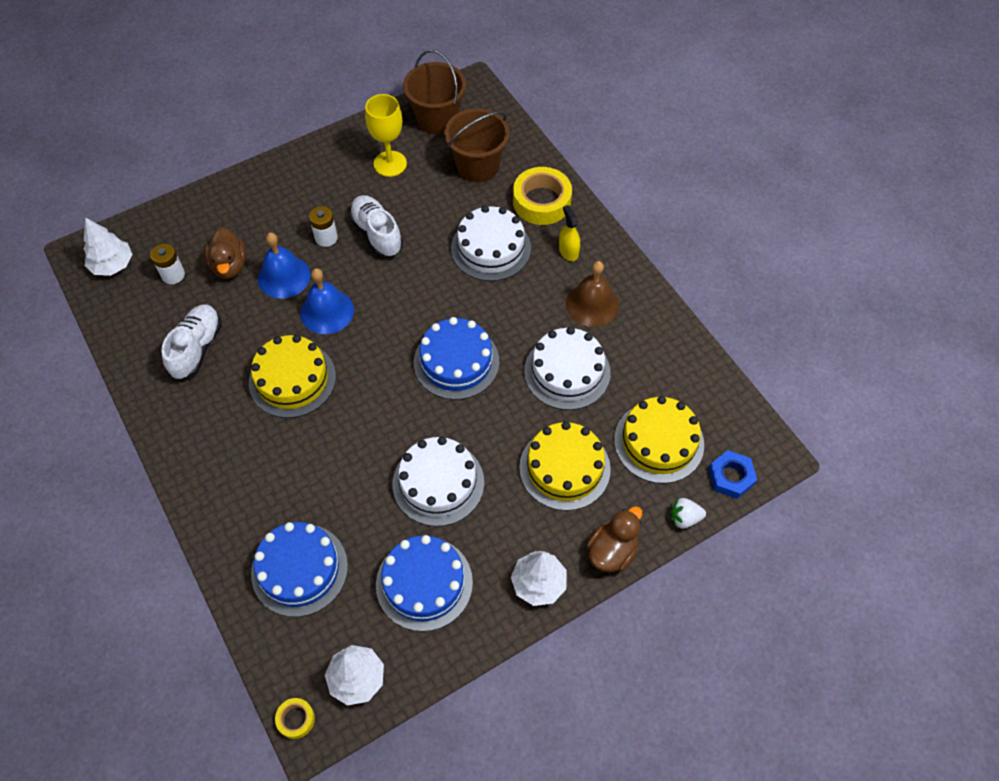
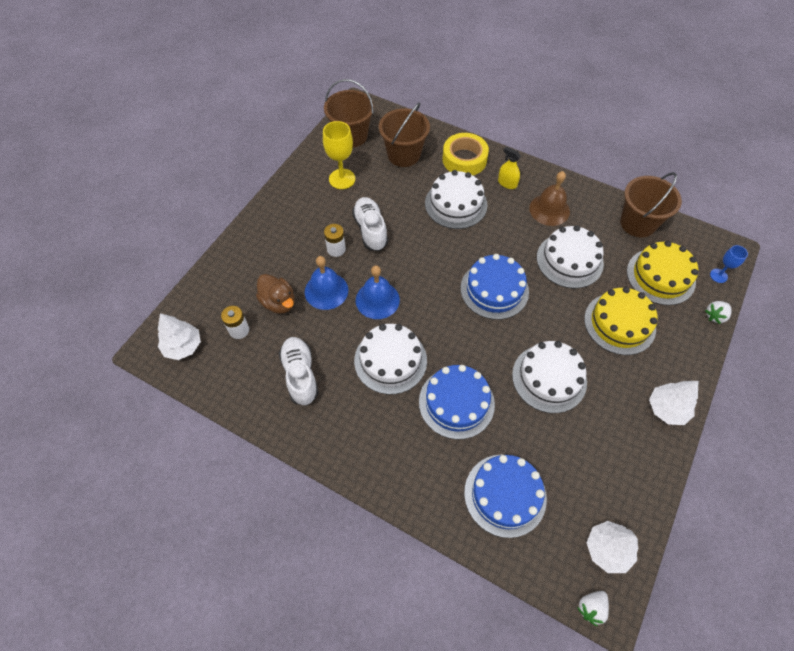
camera: 30 degrees left, 0 degrees up
(292, 379) = (390, 360): yellow cake -> white cake
(296, 719) = (591, 607): yellow tape -> white strawberry
(377, 234) = (370, 230): white shoe -> white shoe turned 45 degrees clockwise
(424, 583) = (596, 453): blue cake -> blue cake (456, 402)
(612, 551) = (692, 361): brown duck -> none
(685, 369) = (638, 223): none -> brown bucket
(731, 477) = (718, 275): blue nut -> blue goblet

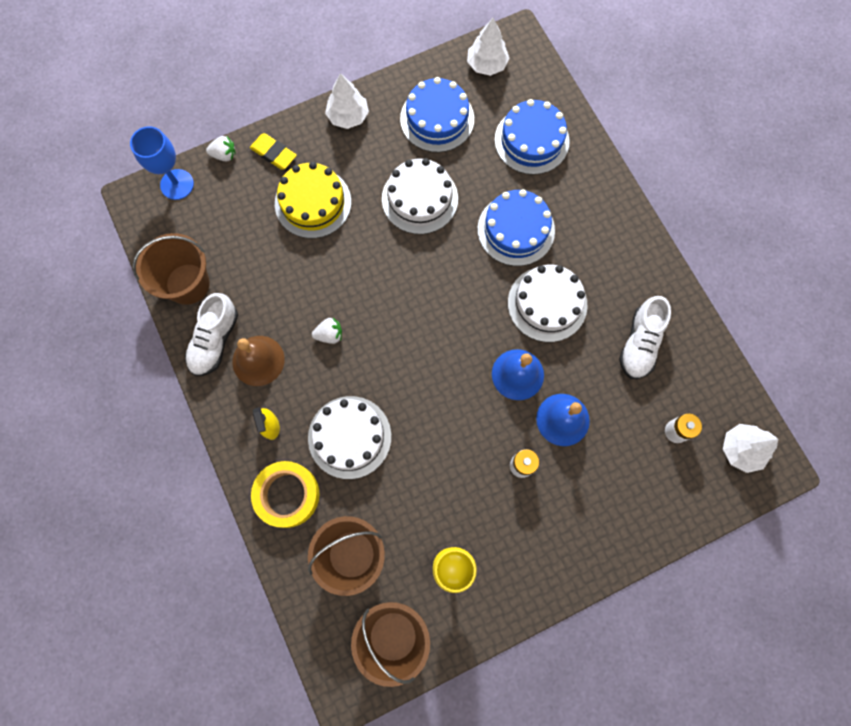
camera: 145 degrees left, 15 degrees up
(279, 302) = (619, 438): brown duck -> none
(370, 230) = (467, 466): white shoe -> white shoe (215, 341)
(494, 290) = (396, 309): blue cake -> blue cake (437, 119)
(569, 260) = (295, 290): white cake -> none
(591, 607) = (529, 43): white strawberry -> white strawberry (329, 335)
(660, 276) = (229, 218): yellow cake -> none
(684, 340) = (273, 153): none -> yellow eraser
(718, 275) = (177, 184): blue goblet -> blue goblet, size x1.73

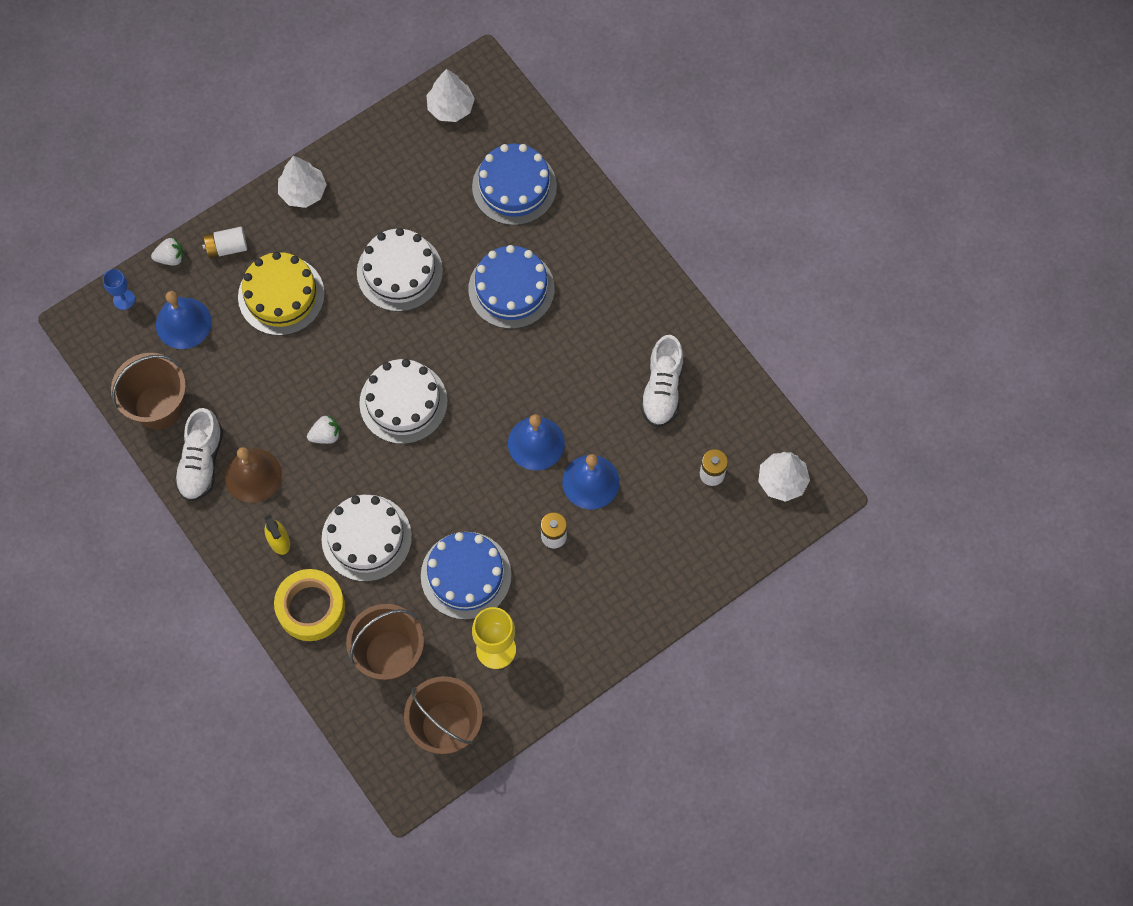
camera: 10 degrees left, 5 degrees down
(177, 184) = (124, 299): blue goblet -> blue goblet, size x0.58
(224, 213) = (183, 323): none -> blue bell
(273, 153) = (226, 247): yellow eraser -> white battery
(437, 119) = (404, 179): blue cake -> blue cake (466, 575)
(547, 304) = (557, 363): white cake -> white cake (403, 402)

